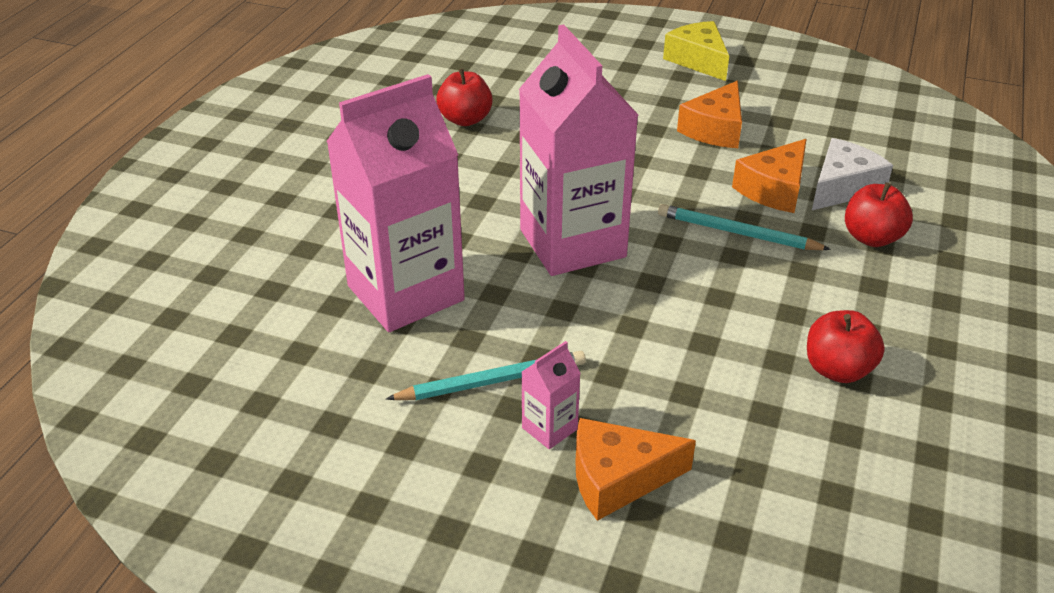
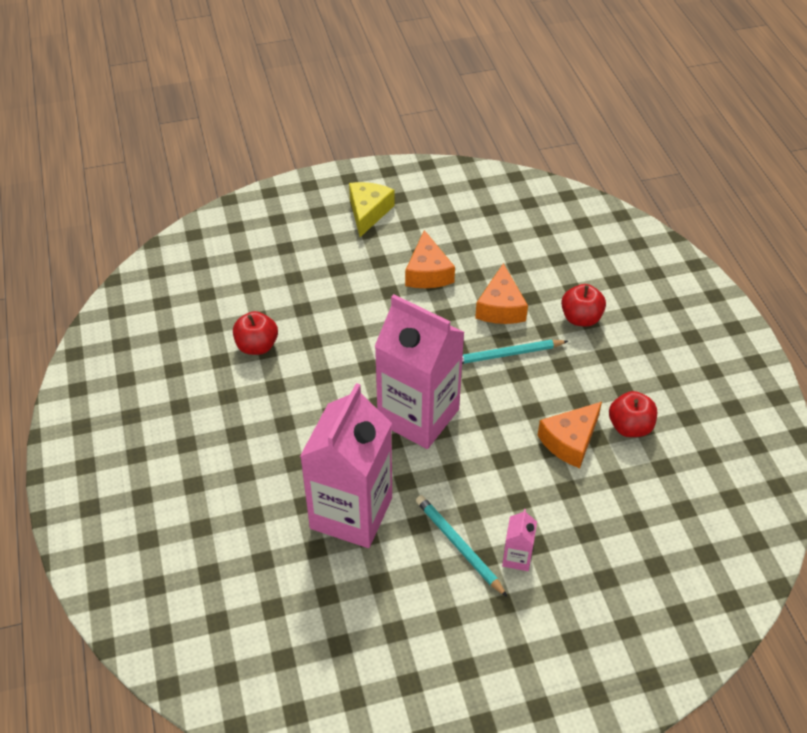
camera: 35 degrees left, 10 degrees up
(491, 381) = (459, 546): turquoise pencil -> turquoise pencil turned 75 degrees counterclockwise
(618, 479) = (577, 566): orange cheese -> orange cheese (570, 441)
(698, 60) = (368, 212): yellow cheese -> yellow cheese turned 75 degrees clockwise
(842, 187) = (537, 285): white cheese -> none

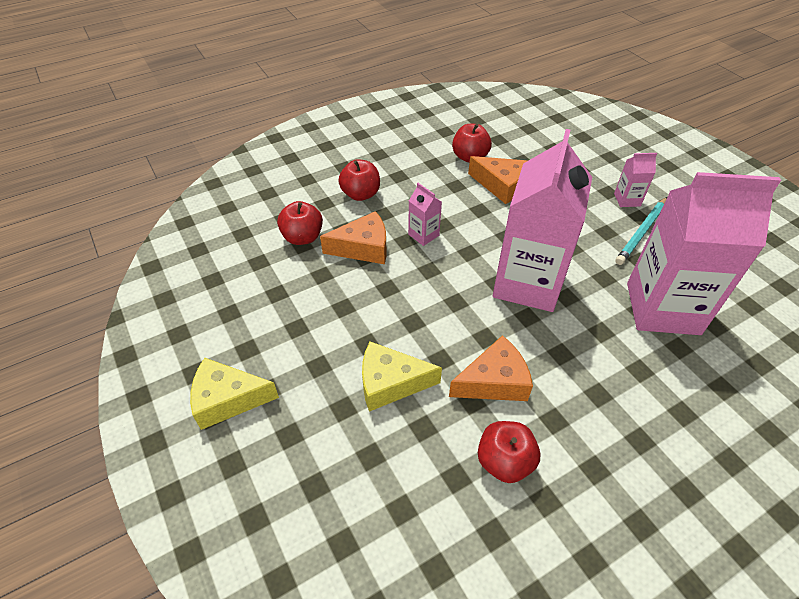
camera: 105 degrees left, 0 degrees up
(347, 298) = (390, 383): none -> yellow cheese
(428, 272) = (327, 314): orange cheese -> orange cheese (494, 381)
(506, 354) = (423, 235): turquoise pencil -> pink carton
(526, 268) = (302, 237): none -> red apple

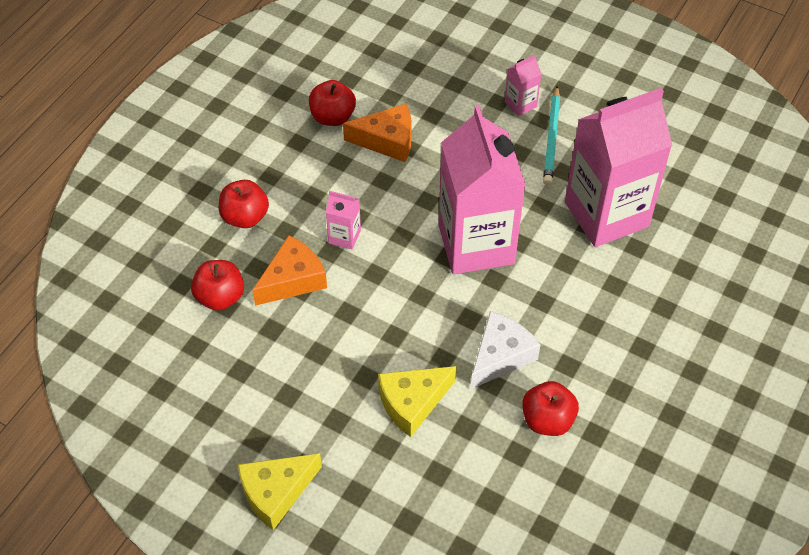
camera: 30 degrees left, 5 degrees up
(494, 381) = (500, 356): orange cheese -> white cheese

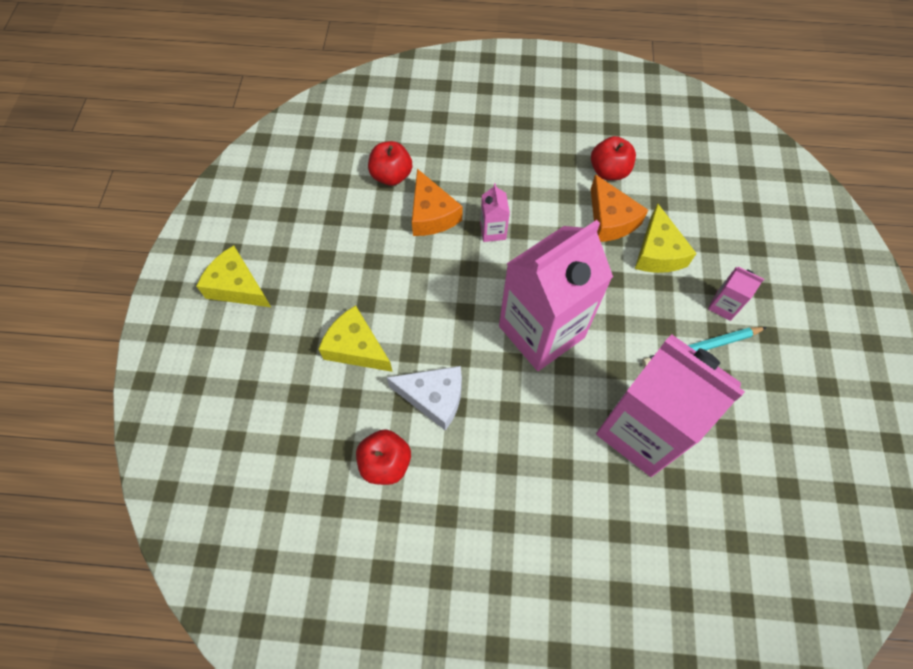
camera: 65 degrees right, 10 degrees up
(245, 217) = (473, 158): red apple -> none
(293, 279) = (432, 214): orange cheese -> orange cheese turned 45 degrees clockwise
(442, 122) = (658, 252): none -> yellow cheese

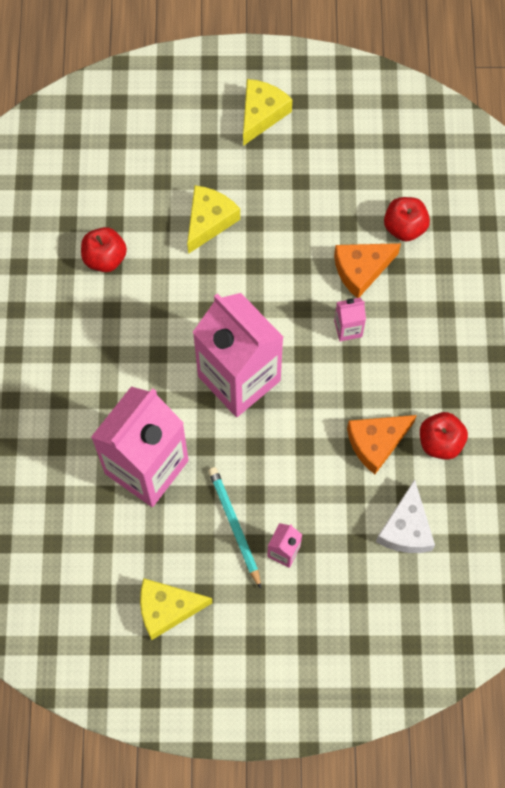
camera: 85 degrees right, 5 degrees up
(434, 397) = (166, 290): white cheese -> white cheese (406, 528)
(658, 252) = (341, 490): yellow cheese -> yellow cheese (167, 609)

